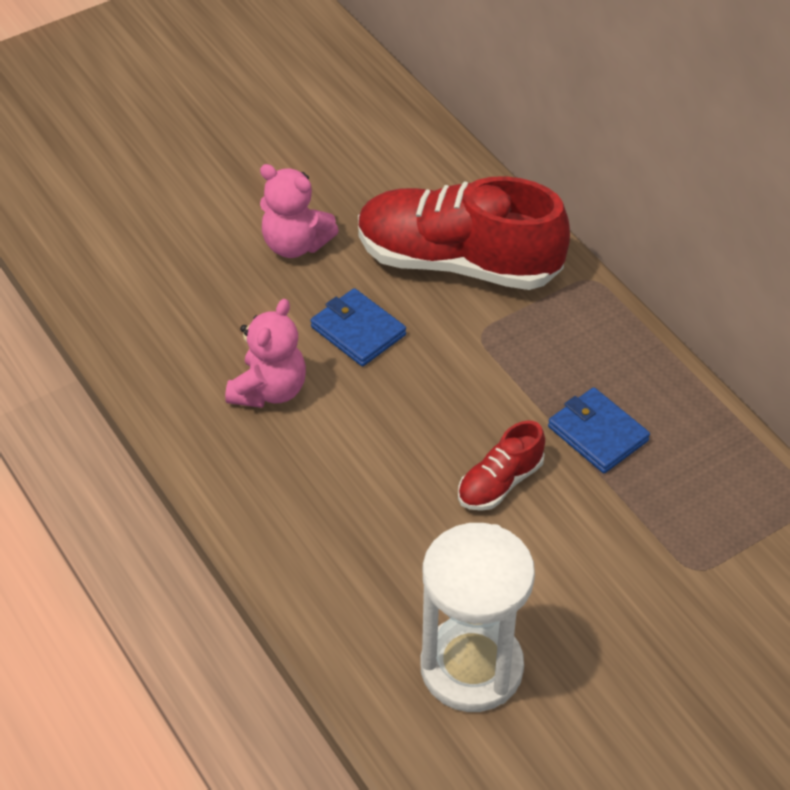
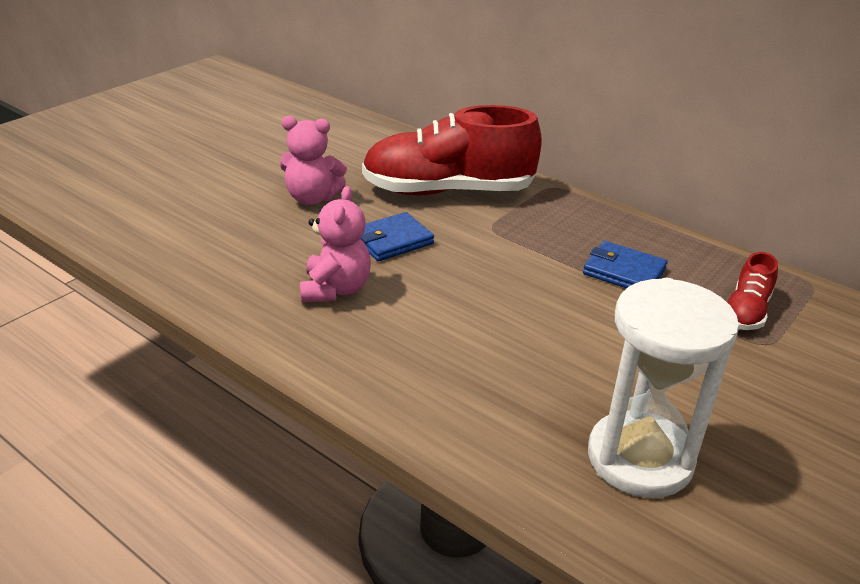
camera: 20 degrees left, 15 degrees down
(358, 331) = (392, 240): blue wallet -> blue wallet turned 60 degrees counterclockwise
(500, 482) = (570, 316): red shoe -> red shoe (746, 311)

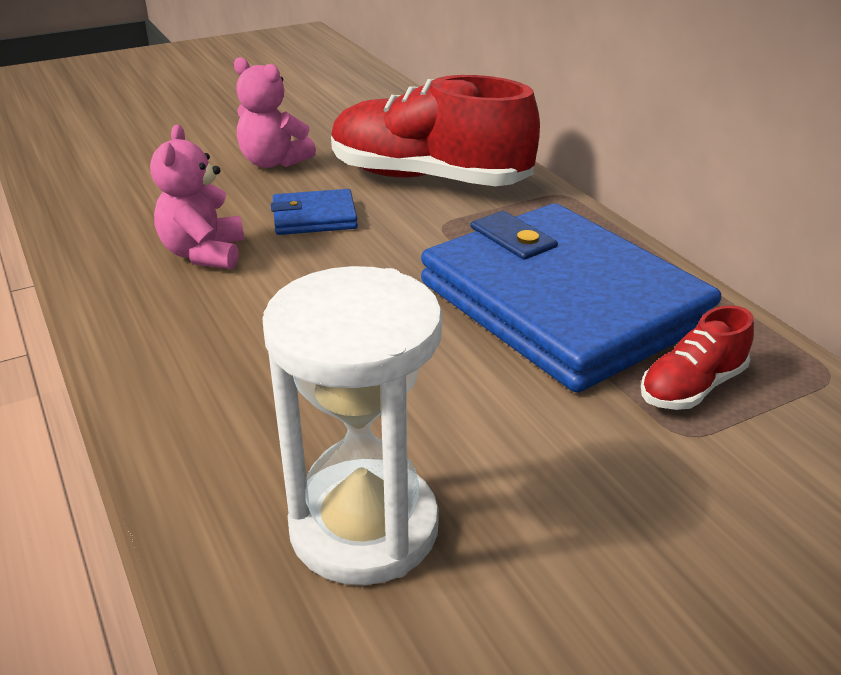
camera: 25 degrees right, 0 degrees up
(335, 289) = (204, 254): pink teddy bear -> pink teddy bear turned 150 degrees clockwise
(624, 272) = (562, 303): blue wallet -> blue wallet, size x2.49

